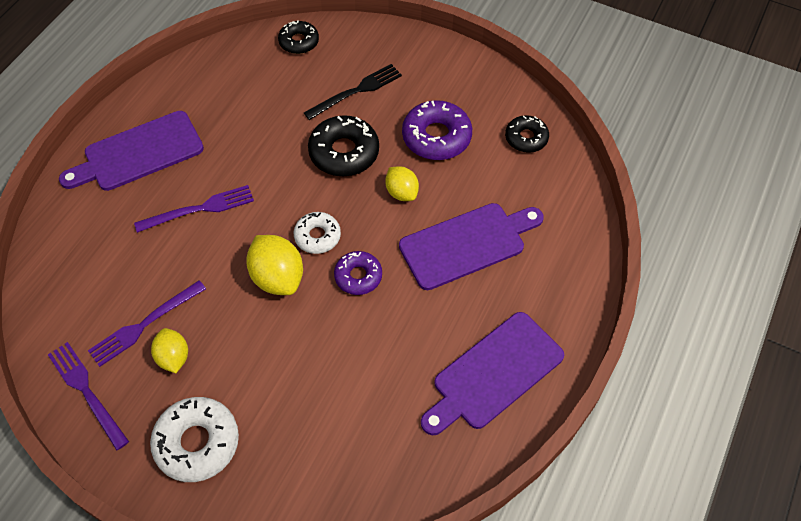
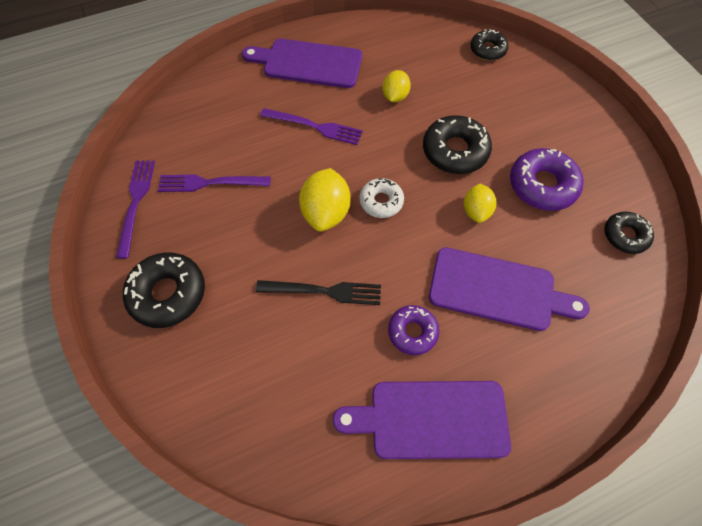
camera: 40 degrees right, 5 degrees up
(173, 357) = (207, 219): yellow lemon -> yellow lemon (395, 96)
(197, 443) = (168, 293): white donut -> black donut
(356, 91) = (503, 111): black fork -> black fork (324, 291)
(358, 276) = (386, 254): purple donut -> purple donut (412, 332)

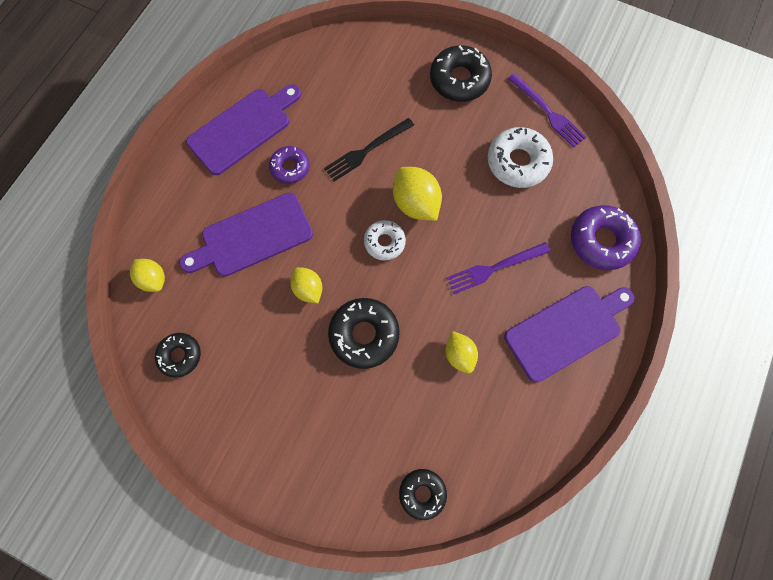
camera: 140 degrees right, 10 degrees up
(210, 183) = (517, 162): purple fork -> white donut
(542, 185) = (271, 355): purple donut -> purple donut (601, 241)
(622, 319) = (154, 279): none -> yellow lemon

